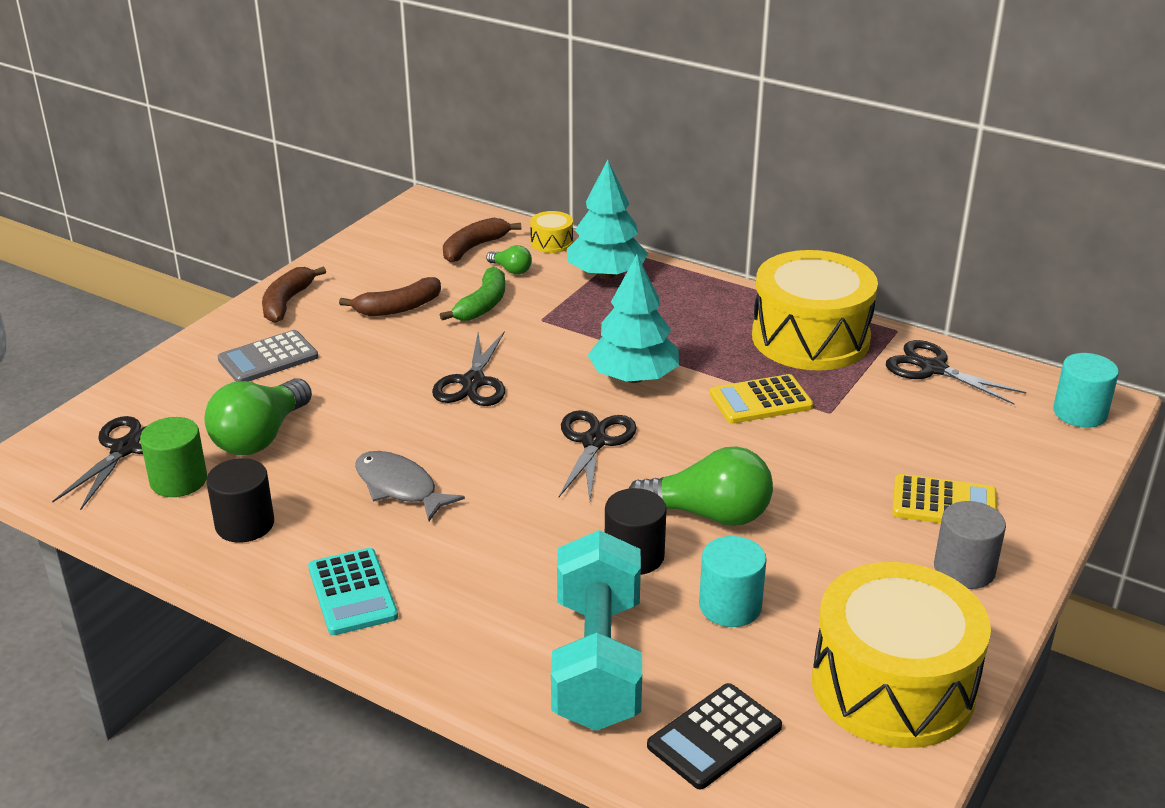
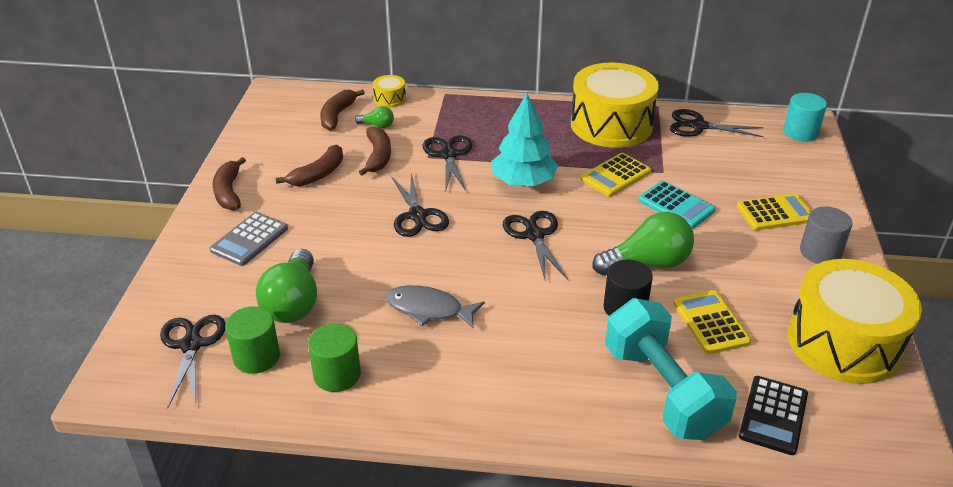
camera: 25 degrees left, 5 degrees up
(245, 524) = (337, 375): black cylinder -> green cylinder
(352, 592) = (459, 399): turquoise calculator -> turquoise calculator (676, 205)
(482, 305) = (378, 156): green banana -> brown banana
(568, 323) = (448, 155): none -> black scissors
(606, 274) = (445, 113): turquoise tree -> none
(730, 606) = (710, 322): turquoise cylinder -> yellow calculator

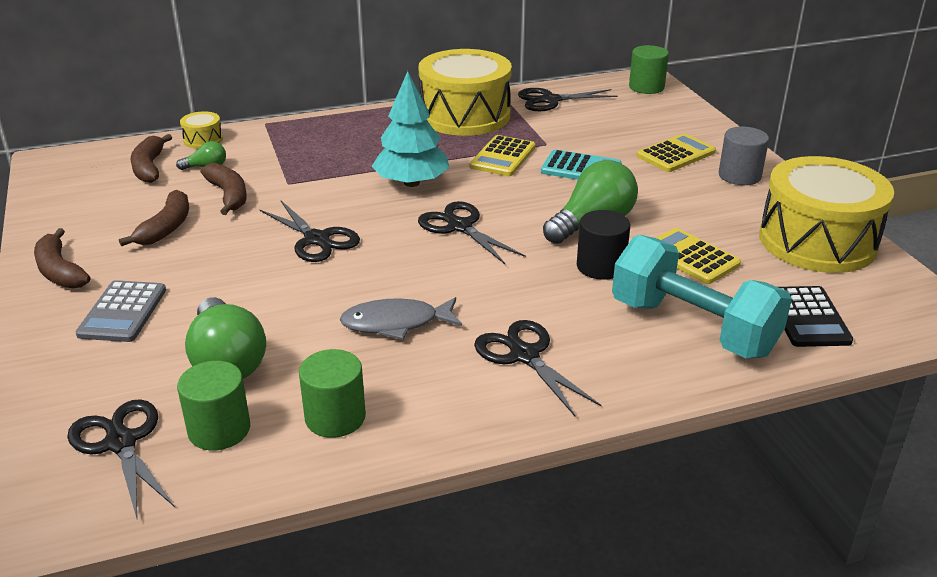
camera: 25 degrees left, 5 degrees down
(448, 155) = (310, 176): black scissors -> black scissors (524, 355)
(800, 132) = (646, 87): turquoise cylinder -> green cylinder

